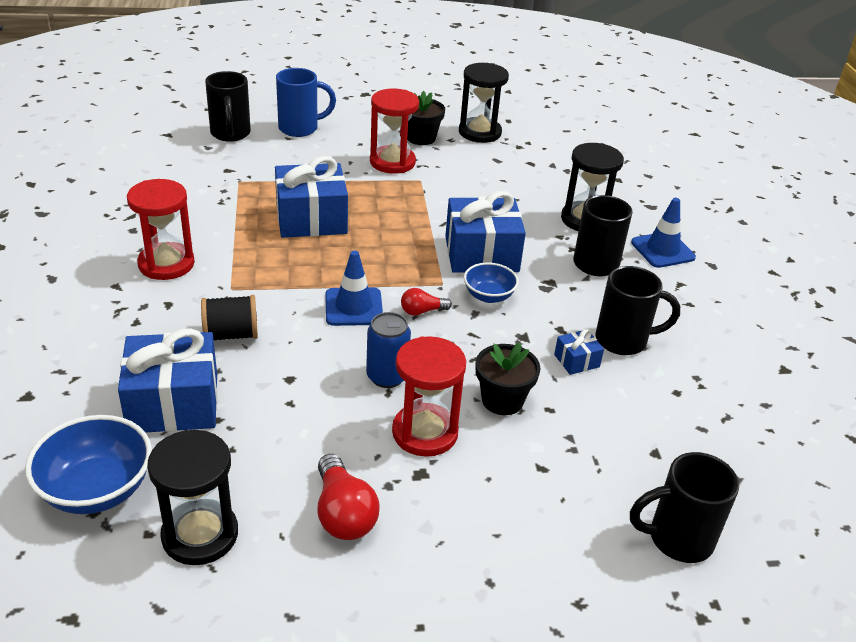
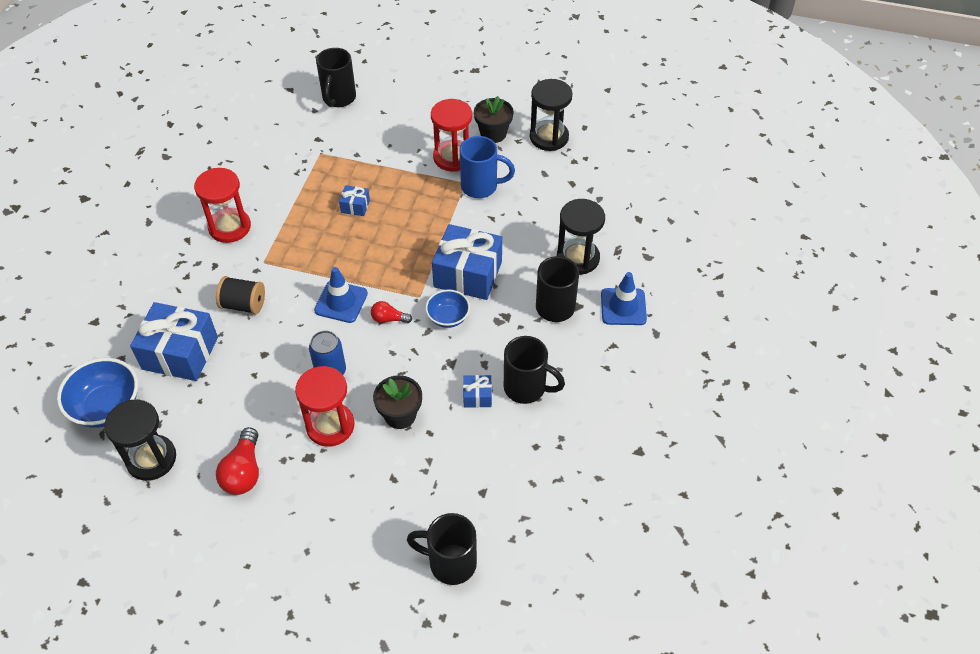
camera: 25 degrees right, 15 degrees up
(300, 128) = (398, 102): blue mug -> blue mug (481, 186)
(311, 219) = (355, 206): blue gift -> blue gift, size x0.45

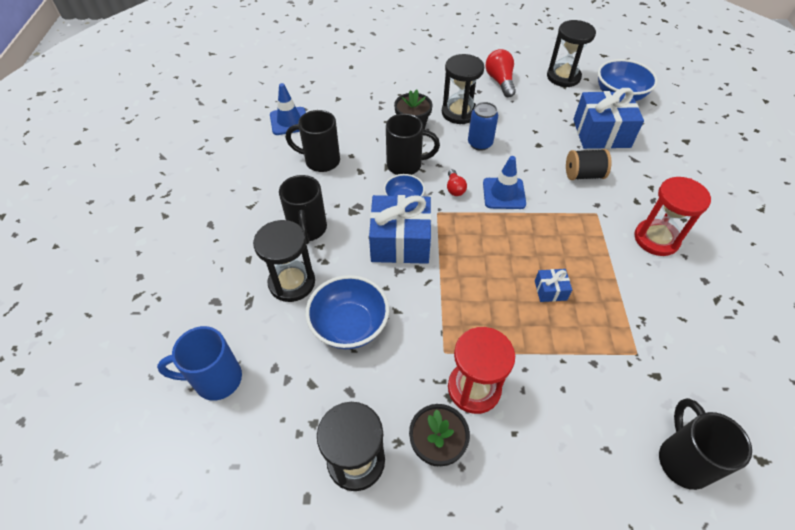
camera: 165 degrees right, 0 degrees up
(330, 426) = (459, 113): red hourglass -> black hourglass
(389, 319) = (454, 188): red light bulb -> red light bulb turned 90 degrees clockwise
(450, 563) = (348, 66): black mug -> black mug (406, 165)
(477, 396) = (358, 149): blue gift -> none
(481, 186) = (422, 350): blue mug -> blue mug (216, 379)
(534, 214) = (349, 326): none -> blue bowl
(623, 307) = (241, 242): blue traffic cone -> blue traffic cone (289, 121)

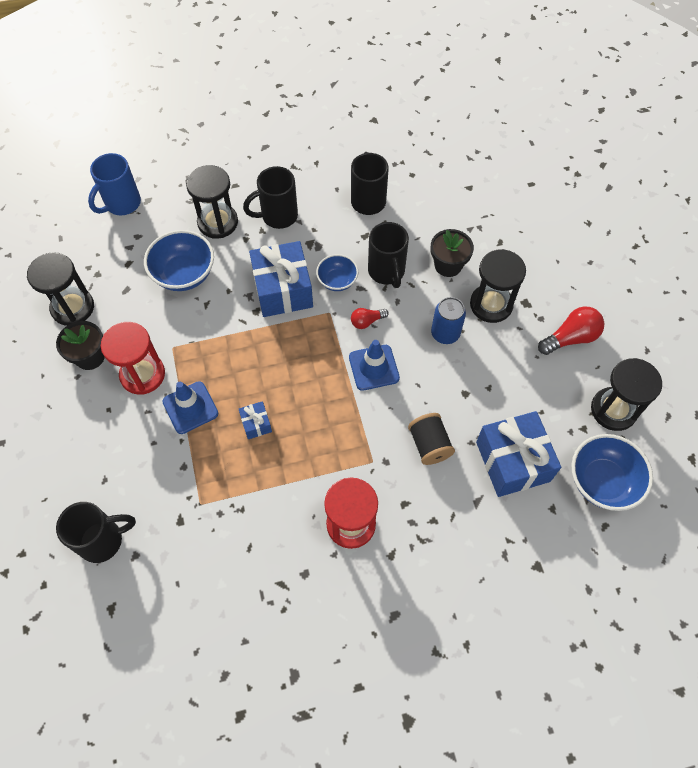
camera: 75 degrees right, 10 degrees up
(216, 379) = (122, 204): blue mug -> blue mug turned 120 degrees counterclockwise
(289, 121) = (416, 158): blue traffic cone -> blue traffic cone (190, 407)

